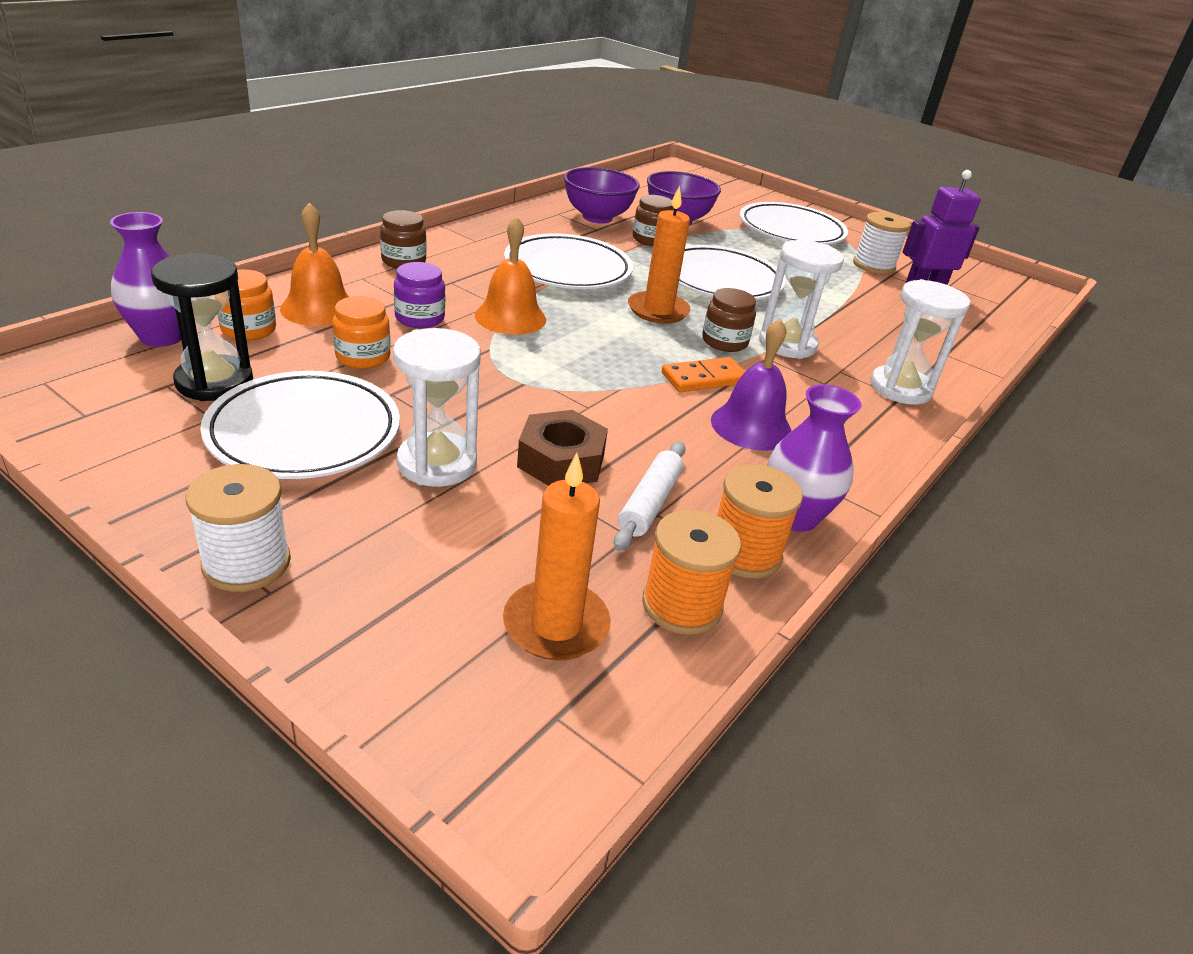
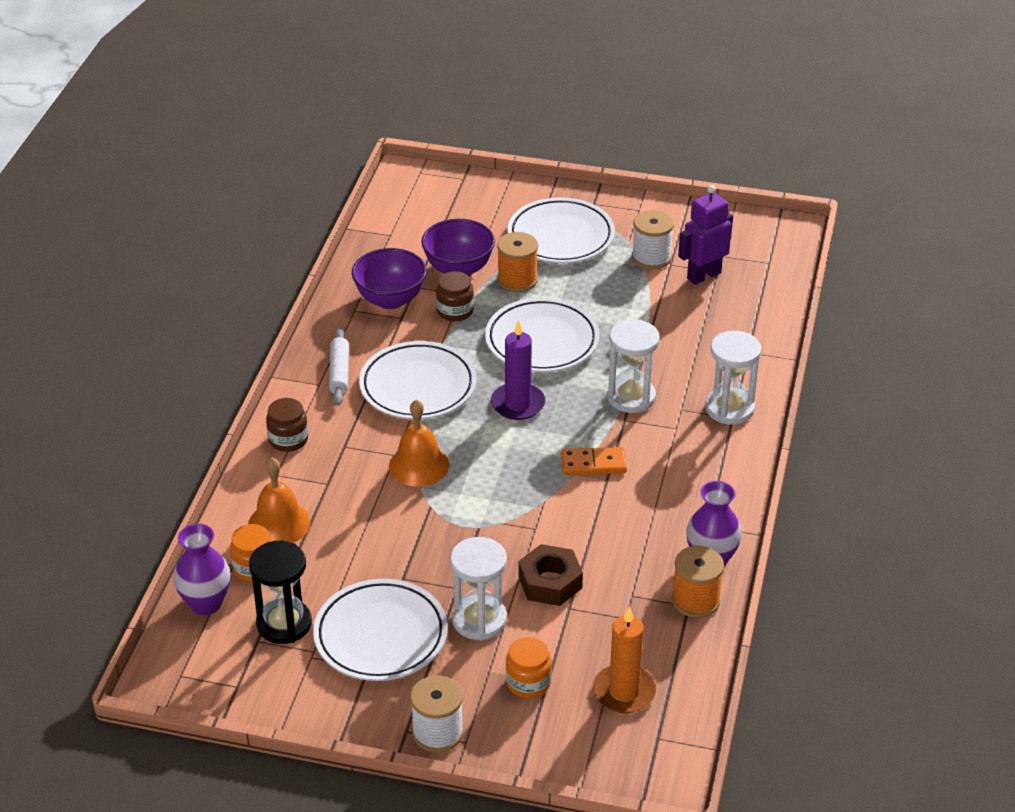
camera: 20 degrees left, 5 degrees up
(363, 357) = (354, 555): orange jar -> orange jar (528, 682)
(420, 318) = (357, 498): purple jar -> none
(649, 503) = (622, 590): white rolling pin -> white rolling pin (339, 372)
(658, 310) = (518, 404): orange candle -> purple candle
(682, 605) = (680, 650): orange spool -> orange spool (517, 280)
(704, 378) = (593, 464): orange domino -> orange domino turned 45 degrees clockwise
(724, 342) = (585, 417): brown jar -> none
(751, 426) = (648, 496): purple bell -> none

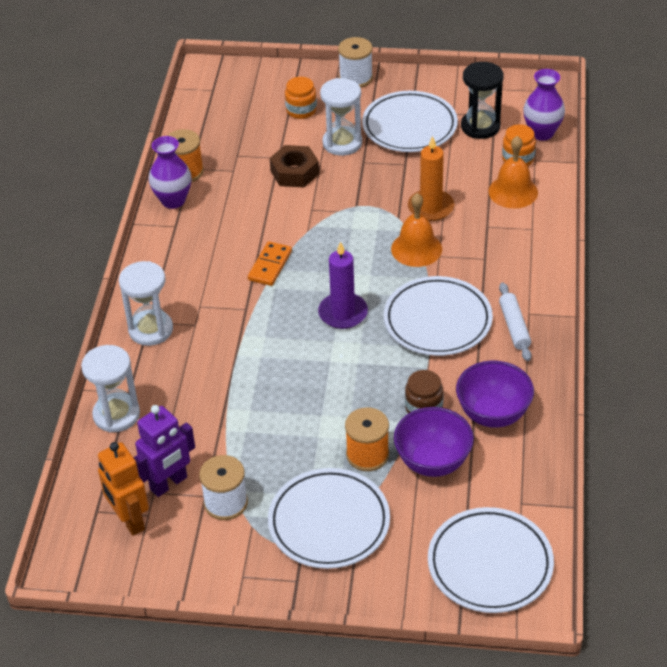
camera: 175 degrees right, 5 degrees up
(288, 440) = (534, 258): brown jar -> none
(542, 341) = (330, 382): white plate -> white plate (490, 564)
(593, 464) = (270, 265): orange domino -> orange domino turned 60 degrees counterclockwise
(624, 692) = (236, 111): orange candle -> orange candle (430, 207)
(631, 397) = (241, 331): white hourglass -> white hourglass (116, 414)
(738, 253) = (129, 520): none -> orange robot

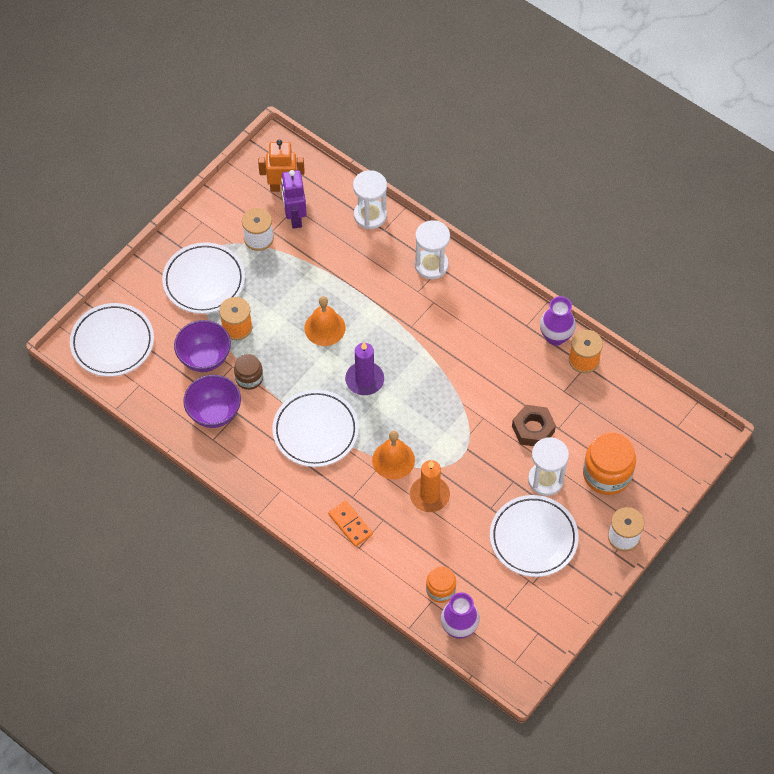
camera: 120 degrees right, 15 degrees up
(270, 265) = (443, 361): orange domino -> orange domino (350, 524)
(301, 110) = (607, 474): orange jar -> orange jar, size x1.73
(480, 126) = (498, 589): black hourglass -> none
(513, 191) = (407, 561): orange bell -> orange bell (324, 328)
(514, 327) = (275, 473): white rolling pin -> none

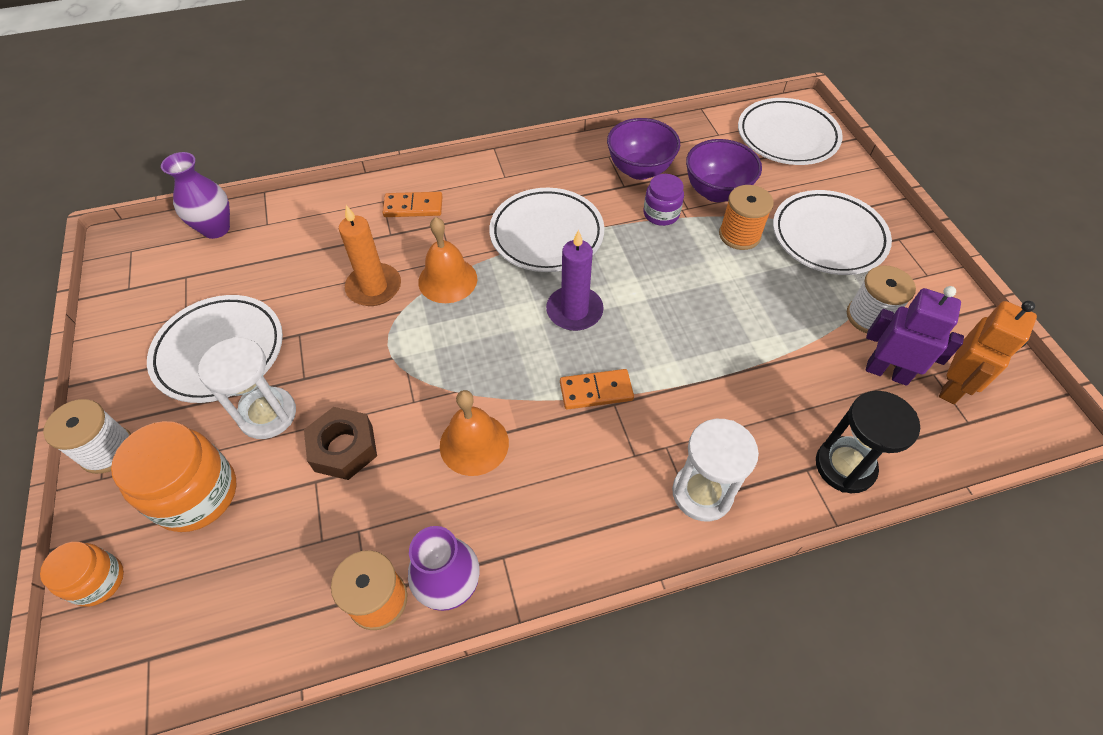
camera: 125 degrees right, 5 degrees down
(249, 378) = (661, 214): brown jar -> purple jar
(324, 328) = (680, 312): orange bell -> orange bell (474, 444)
(370, 215) = (845, 466): white hourglass -> black hourglass
(410, 339) = (596, 391): none -> orange domino
(440, 589) = (268, 237): orange jar -> orange jar (98, 581)

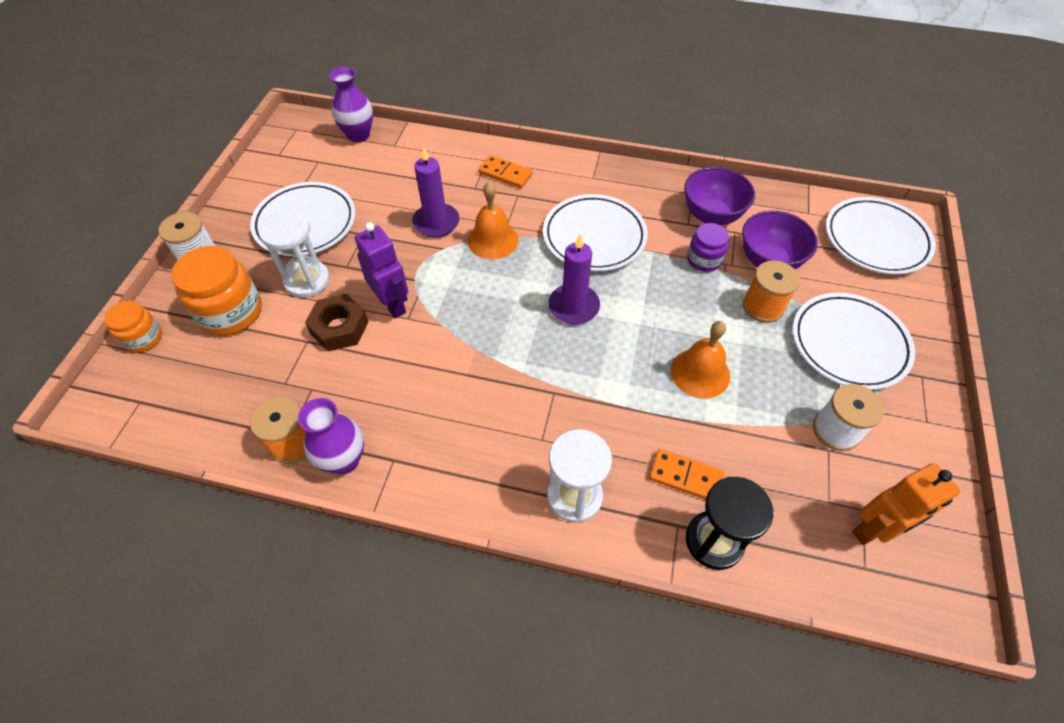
camera: 30 degrees right, 0 degrees up
(374, 287) = (436, 222): orange candle -> purple candle
(474, 444) = (428, 369): orange bell -> orange bell (700, 373)
(596, 391) = (546, 376): orange domino -> orange domino (685, 477)
(887, 372) = (816, 485): purple robot -> purple robot (392, 304)

